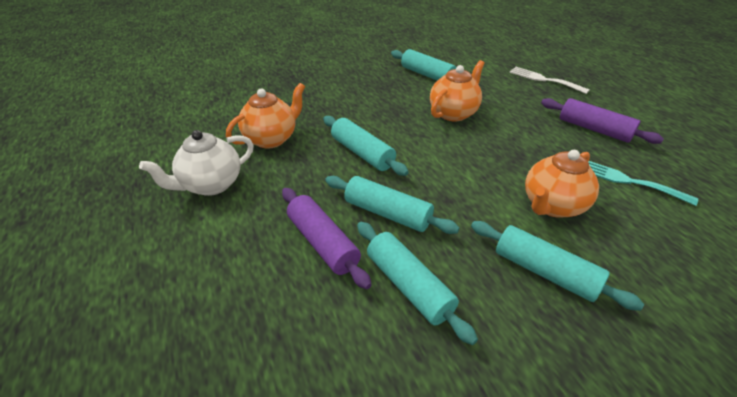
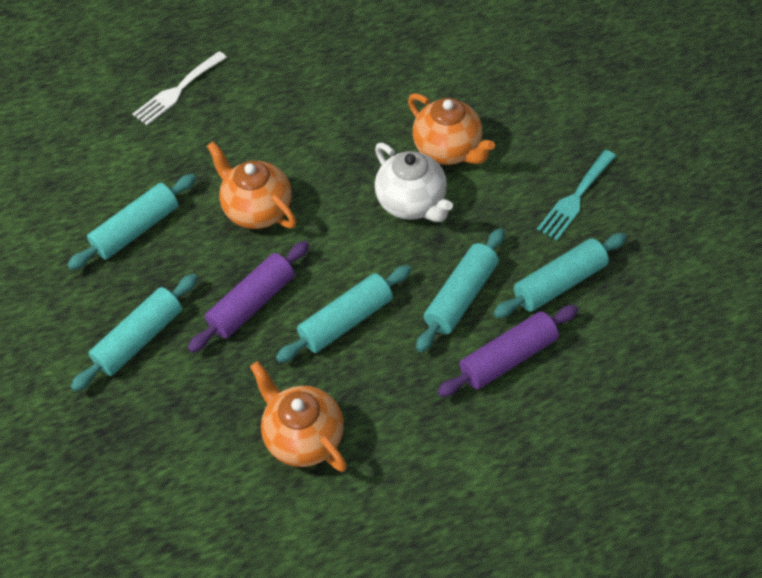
camera: 85 degrees left, 15 degrees up
(211, 185) = (408, 497): white teapot -> white teapot (412, 203)
(544, 272) = (536, 177): turquoise rolling pin -> turquoise rolling pin (139, 339)
(594, 129) = (310, 75): purple rolling pin -> purple rolling pin (252, 303)
(627, 181) = (409, 78): turquoise fork -> turquoise fork (575, 198)

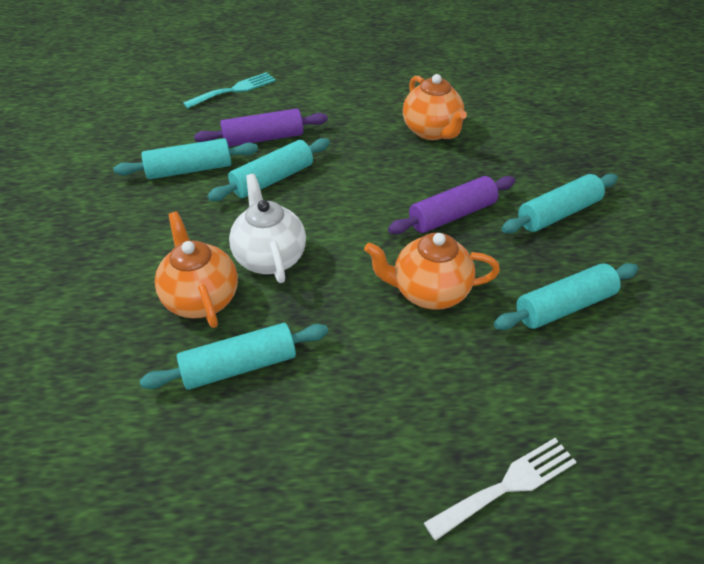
camera: 165 degrees left, 10 degrees down
(257, 210) = (429, 292): orange teapot -> orange teapot turned 120 degrees clockwise
(346, 321) = (374, 185): turquoise rolling pin -> turquoise rolling pin (239, 366)
(575, 198) = (121, 223): turquoise fork -> turquoise fork (234, 90)

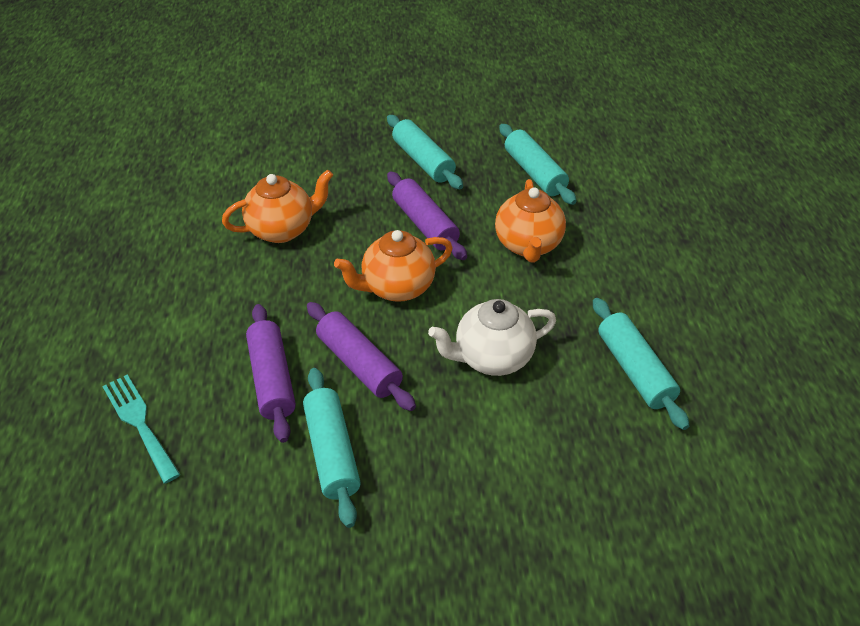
camera: 90 degrees left, 0 degrees up
(201, 298) = (556, 410): orange teapot -> orange teapot (397, 288)
(272, 179) = (359, 364): turquoise rolling pin -> purple rolling pin
(507, 485) = (700, 219): white fork -> none

